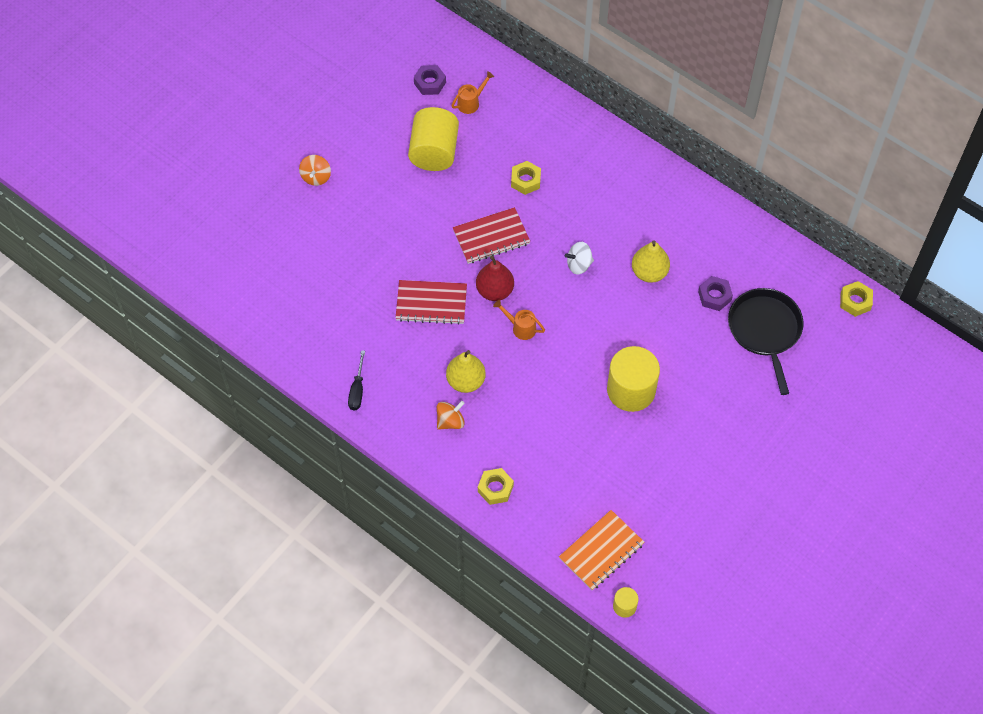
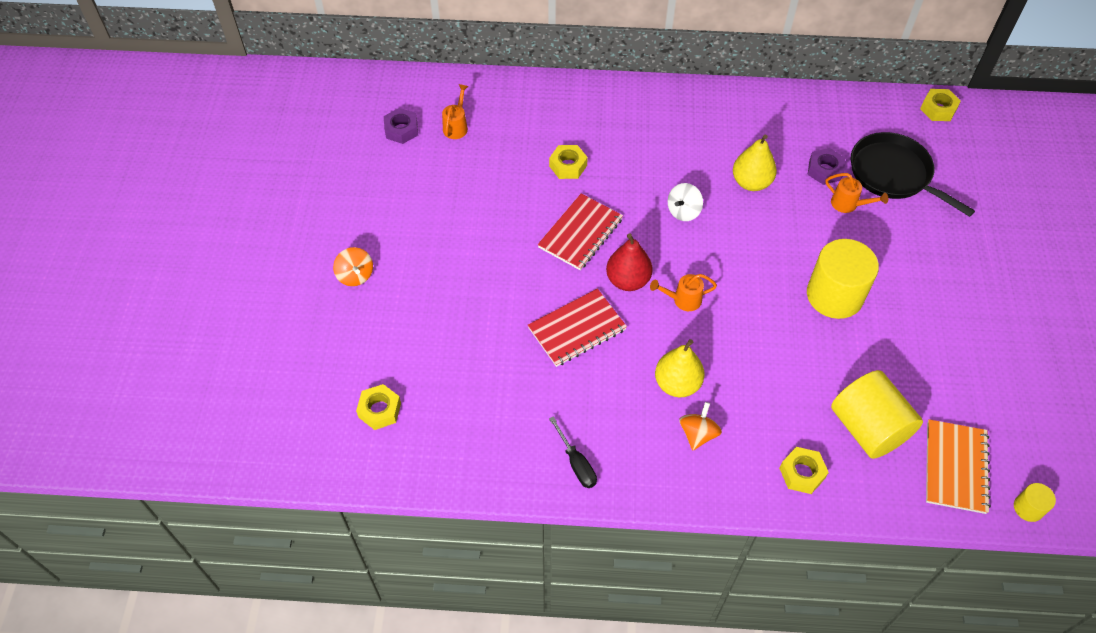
camera: 35 degrees left, 5 degrees down
(263, 279) = (379, 410): none -> yellow nut
(434, 152) = (458, 188): yellow cylinder -> yellow cylinder (868, 428)
(706, 332) = (848, 204): none -> orange watering can

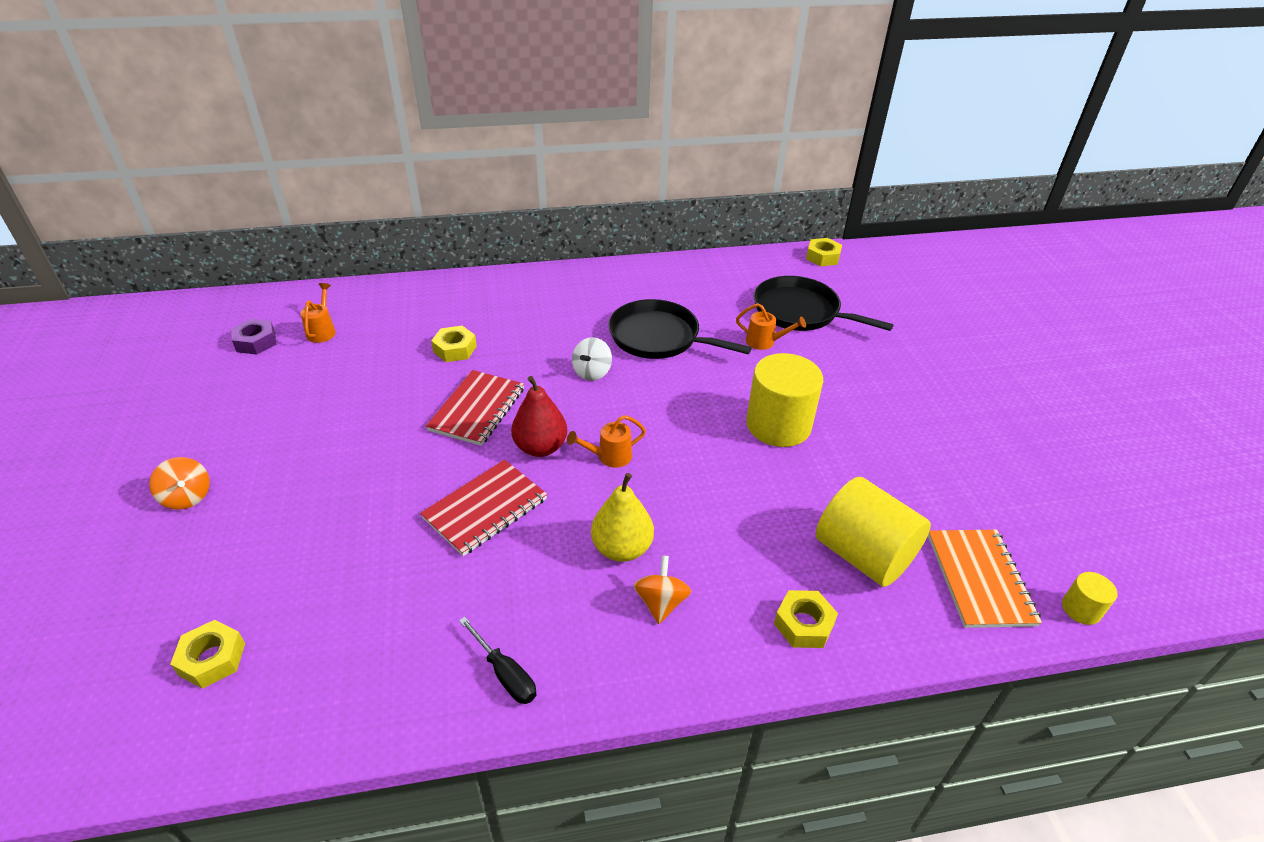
camera: 15 degrees left, 15 degrees down
(751, 182) = (659, 337): yellow pear -> black pan
(824, 170) = (731, 317): purple nut -> none

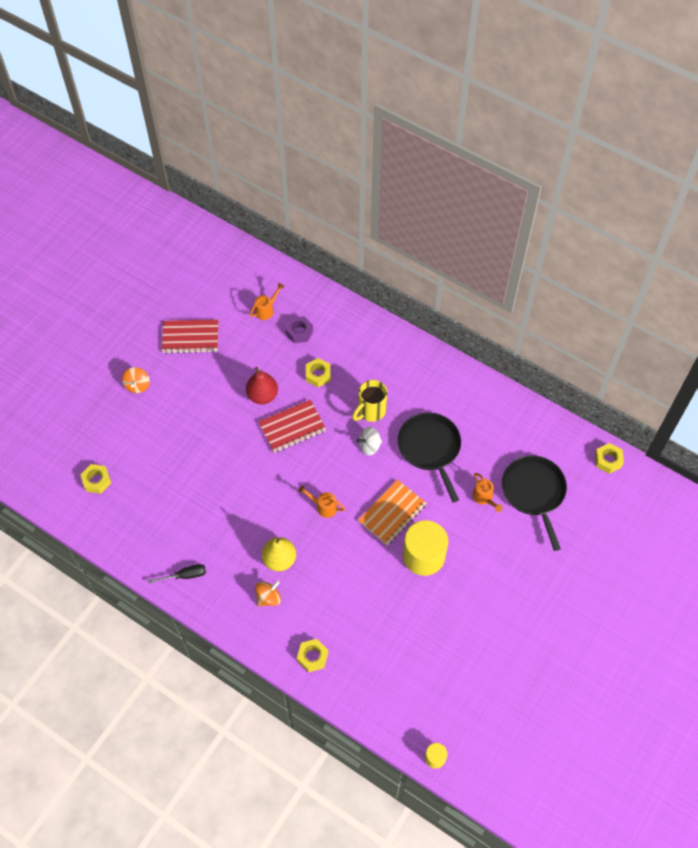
camera: 45 degrees right, 20 degrees up
(256, 342) = (230, 295): purple nut -> purple nut (299, 332)
(485, 509) = (244, 491): red notebook -> red notebook (190, 337)
(505, 674) = (185, 575): black screwdriver -> black screwdriver turned 105 degrees counterclockwise
(540, 447) = (299, 475): red pear -> red pear (262, 395)
(556, 345) = (371, 411): none -> yellow mug
(863, 555) = (375, 652): yellow cylinder -> none
(979, 579) = (410, 707): orange notebook -> orange notebook (392, 513)

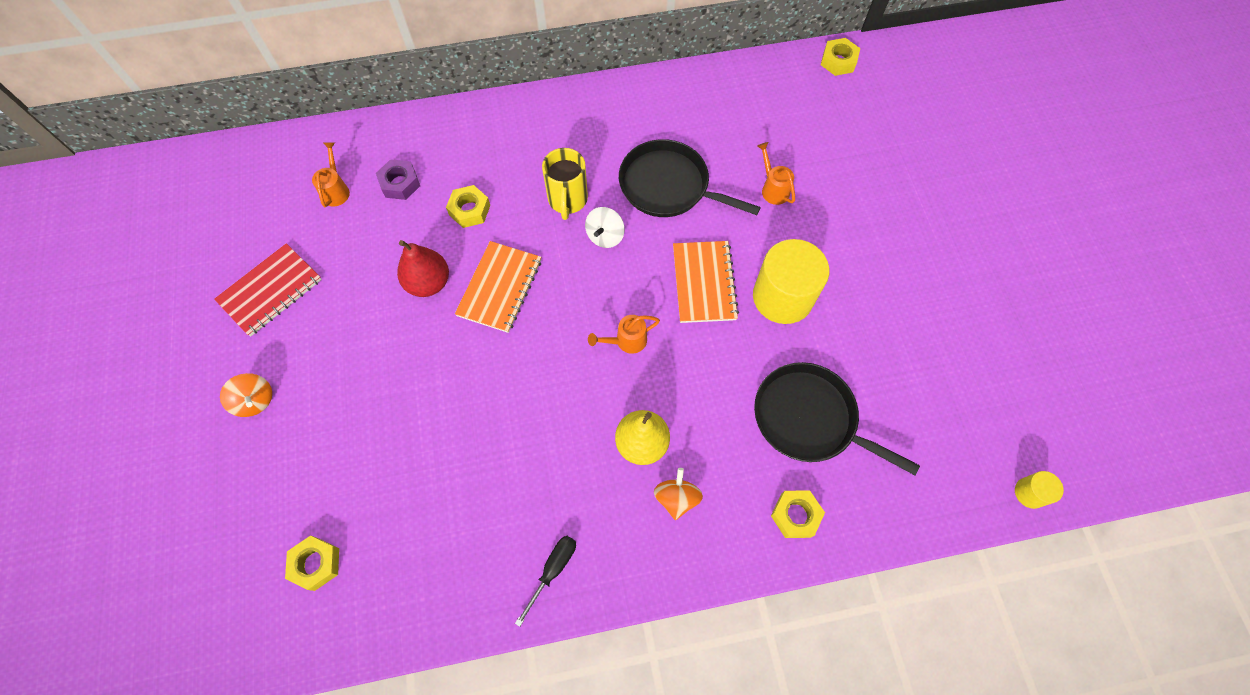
camera: 45 degrees left, 5 degrees up
(292, 427) = (500, 288): red notebook -> orange notebook
(484, 498) = (773, 189): orange watering can -> orange watering can turned 135 degrees counterclockwise
(534, 492) = (811, 144): black pan -> black pan (809, 419)

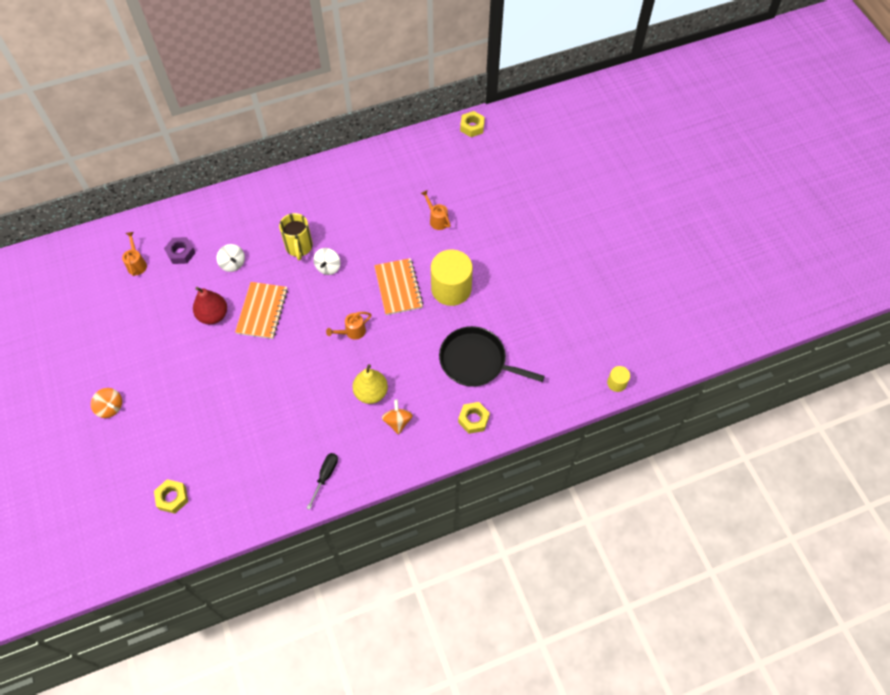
camera: 10 degrees left, 5 degrees down
(270, 291) = (105, 337): red notebook -> none
(469, 210) = (233, 264): yellow nut -> white spinning top
(668, 186) = (366, 228): black pan -> none

